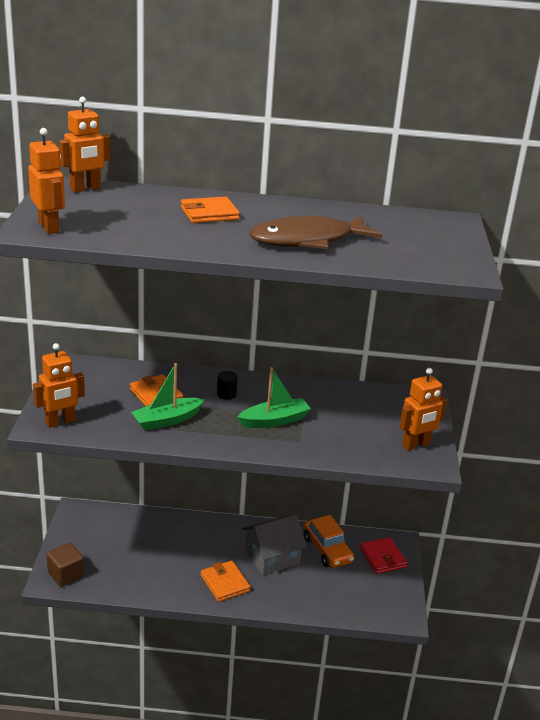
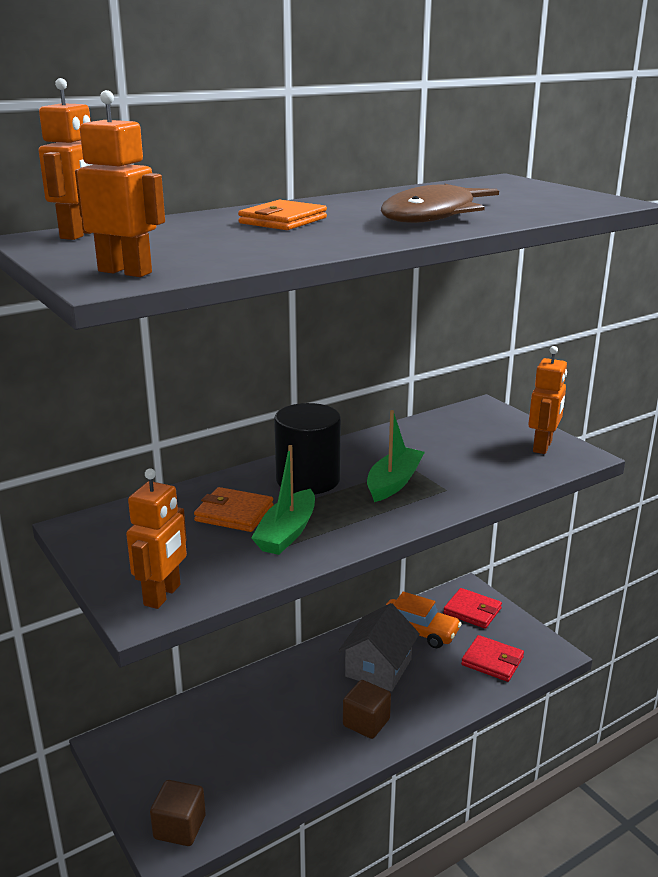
camera: 35 degrees left, 5 degrees down
(225, 583) = (366, 722): orange wallet -> brown cube
(226, 394) = (308, 480): black cylinder -> black cylinder, size x2.38
(352, 596) = (492, 661): none -> red wallet

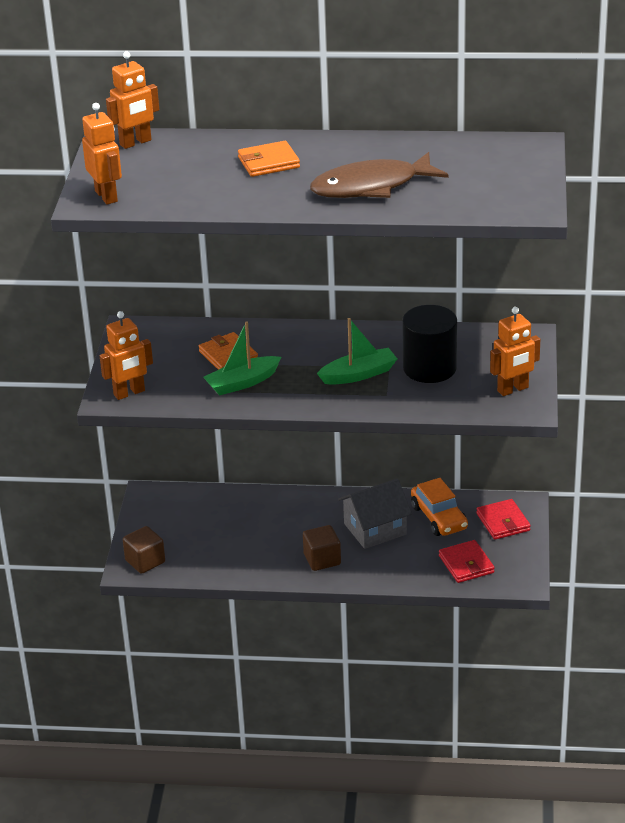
camera: 40 degrees right, 10 degrees up
(308, 480) = (305, 349): black cylinder -> black cylinder (429, 368)

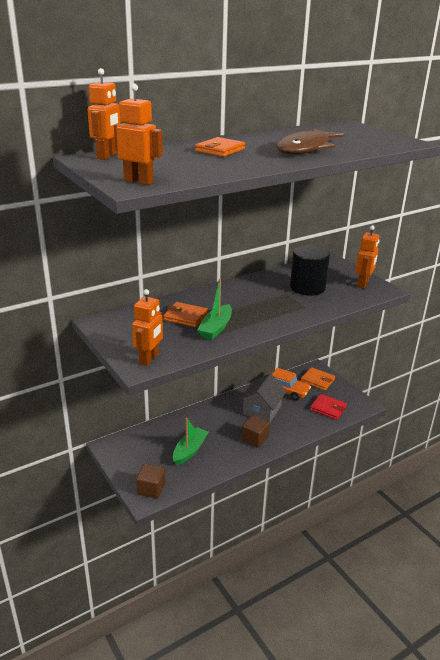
camera: 40 degrees left, 5 degrees down
(359, 374) = (276, 302): green boat -> green boat (190, 450)
(503, 522) = (317, 380): red wallet -> orange wallet

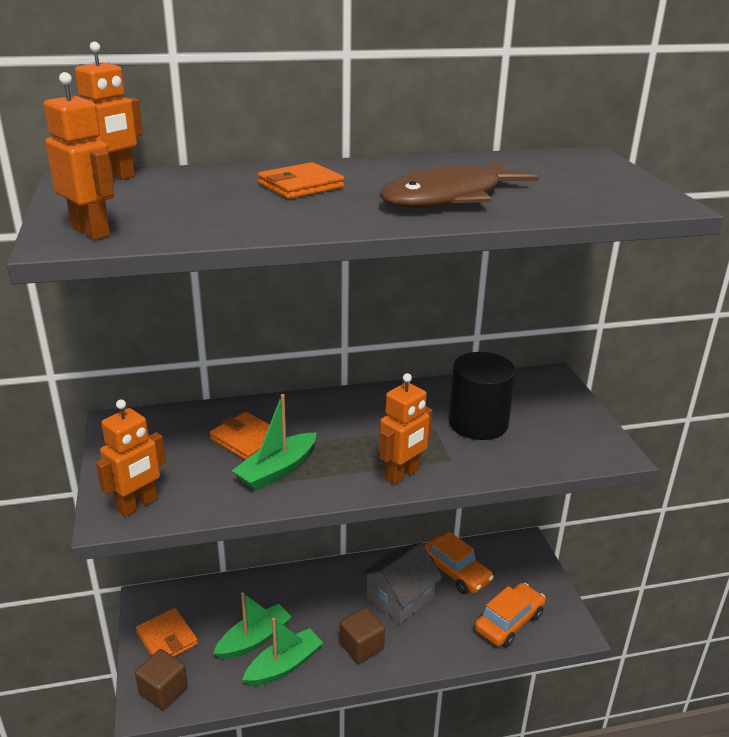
camera: 20 degrees right, 0 degrees up
(216, 459) = (284, 665): none -> green boat
(317, 380) = (517, 566): orange wallet -> orange wallet (167, 638)
(328, 408) = (509, 622): red wallet -> orange car
(363, 284) = (580, 434): orange robot -> orange robot (402, 474)

